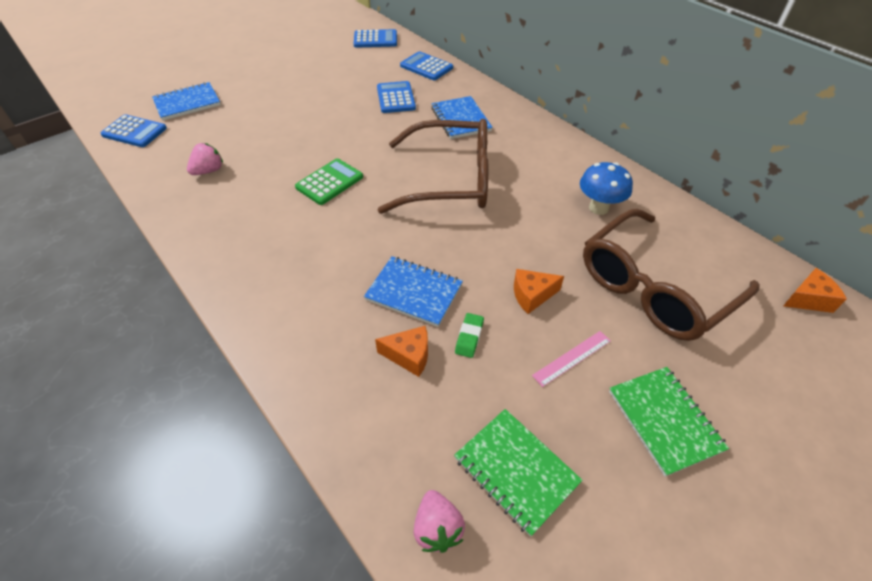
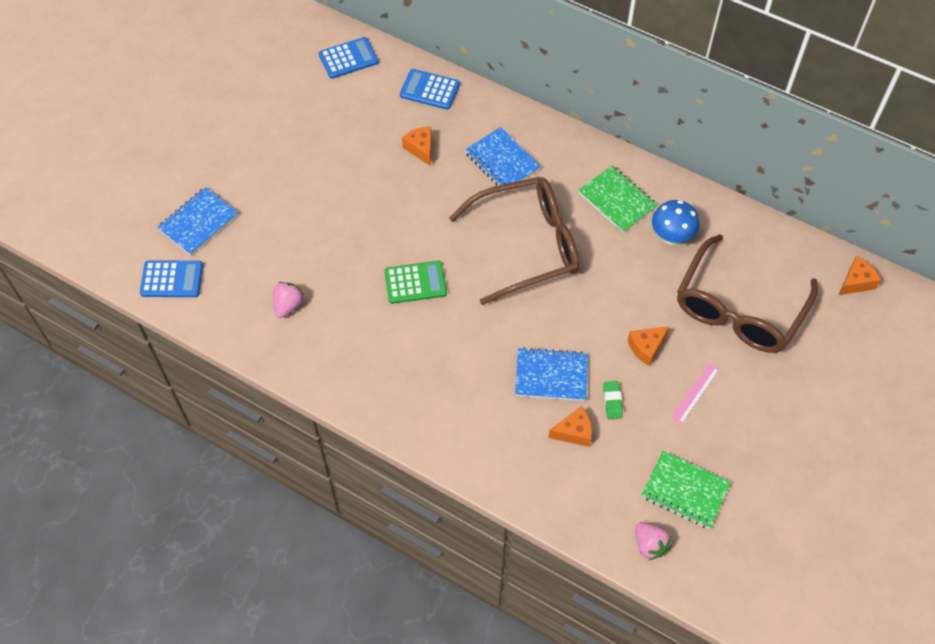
camera: 20 degrees left, 10 degrees up
(329, 182) = (415, 283): green calculator -> green calculator turned 60 degrees clockwise
(396, 98) = (420, 149): blue calculator -> orange cheese
(664, 420) = (772, 421): green notebook -> green notebook (617, 200)

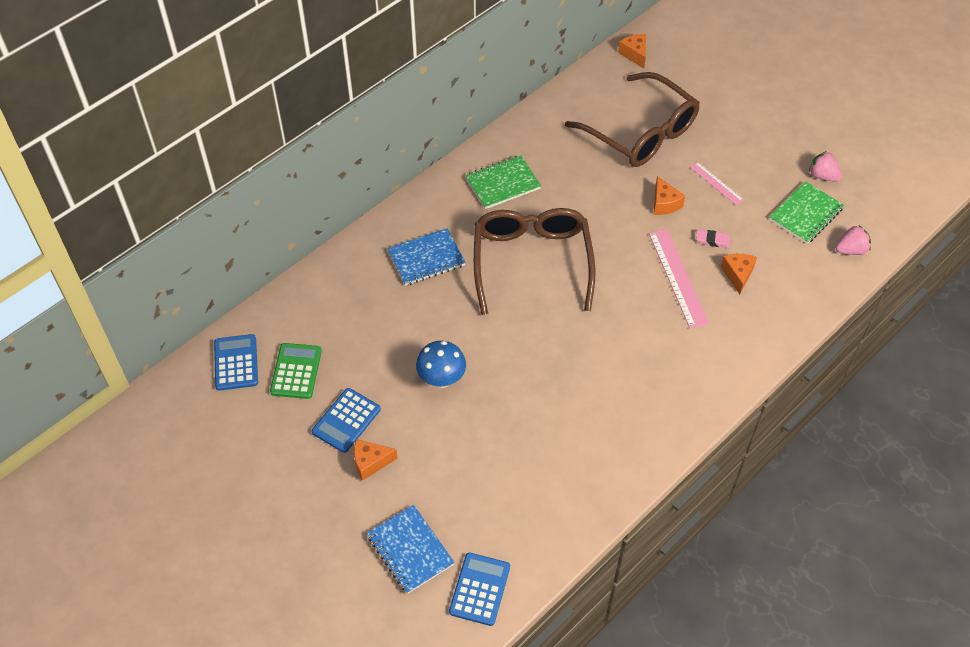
camera: 75 degrees left, 5 degrees down
(288, 305) = (545, 478): pink strawberry -> pink strawberry (822, 176)
(415, 283) = (549, 360): green calculator -> green calculator (296, 371)
(420, 149) = (386, 322): orange cheese -> orange cheese (370, 462)
(430, 90) = (312, 298): blue calculator -> blue calculator (346, 420)
(551, 376) = (677, 277): blue notebook -> pink ruler
(612, 401) = (712, 240): green eraser -> pink eraser
(671, 237) = (555, 157): blue mushroom -> blue mushroom (441, 379)

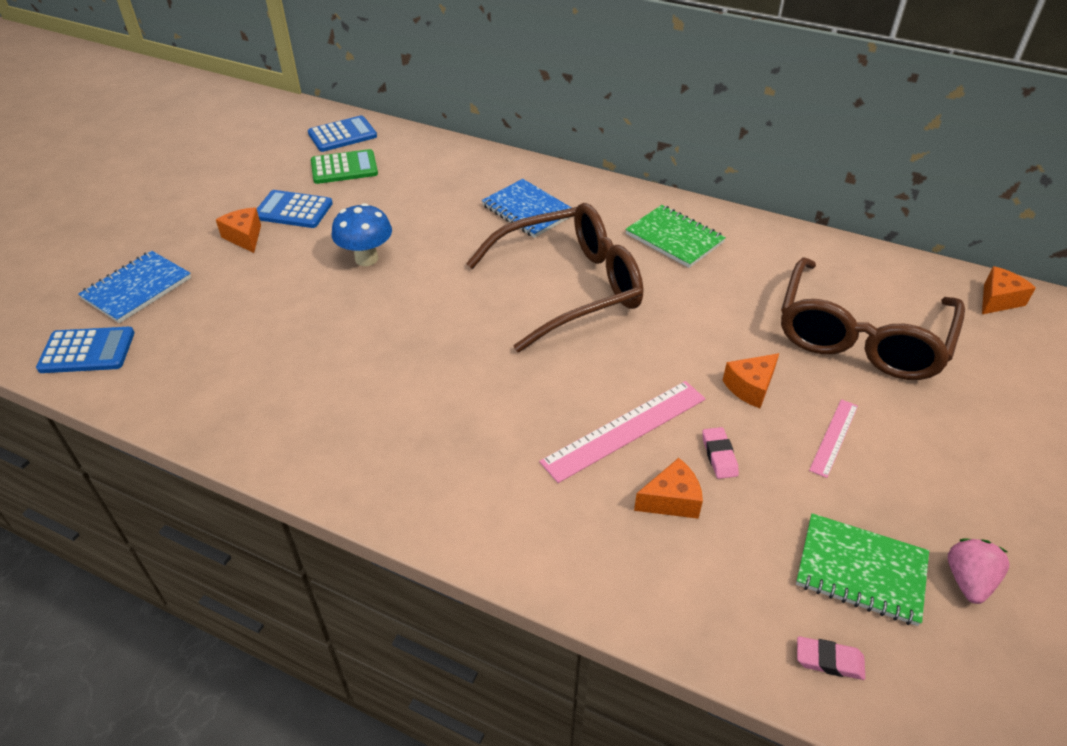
camera: 70 degrees right, 10 degrees down
(851, 250) = (829, 660): pink strawberry -> pink eraser

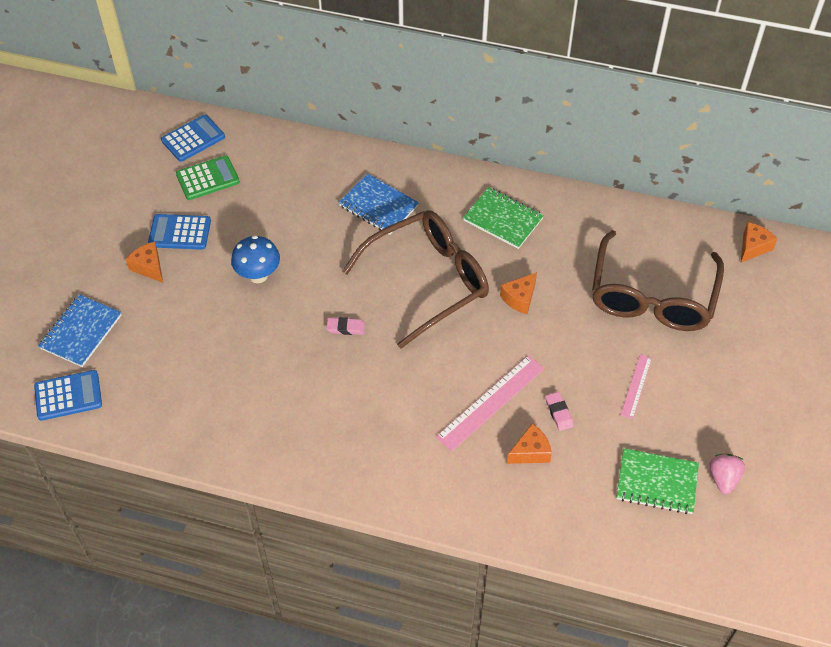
camera: 10 degrees left, 10 degrees up
(750, 387) = (575, 353): orange cheese -> orange cheese (519, 298)
(829, 660) = (639, 544): pink eraser -> pink eraser (345, 328)

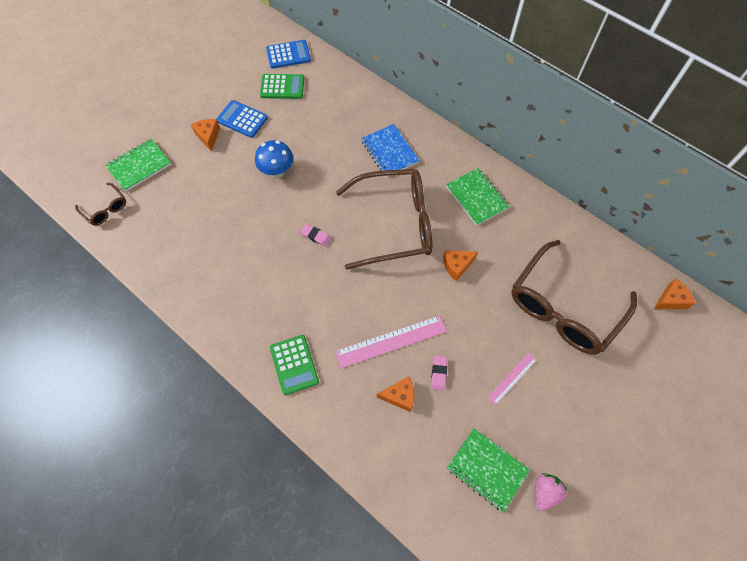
camera: 25 degrees right, 10 degrees up
(68, 396) = (105, 209): blue calculator -> brown glasses
(81, 332) = (139, 166): blue notebook -> green notebook
(398, 469) = (294, 364): none -> green calculator

